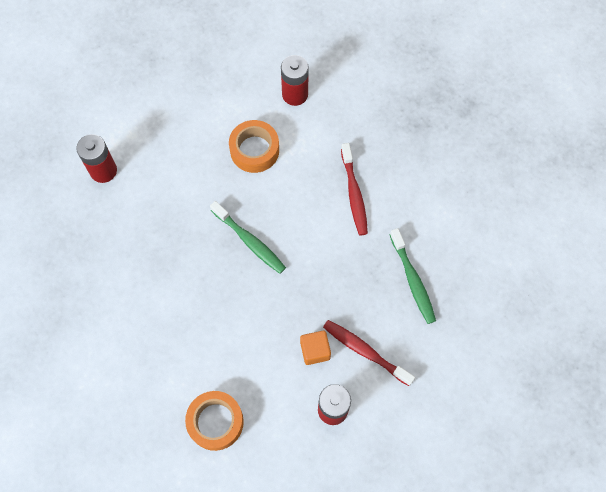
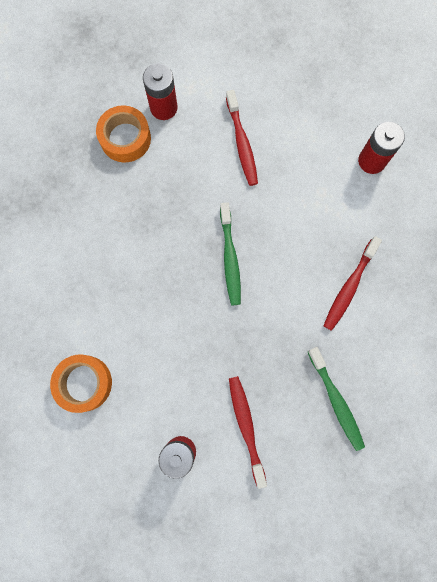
camera: 40 degrees right, 10 degrees up
(188, 152) = (242, 143): none -> red toothbrush
(254, 150) = (297, 184): orange tape -> orange tape (125, 138)
(315, 350) = (207, 392): orange cube -> none
(413, 280) = (336, 401): green toothbrush -> green toothbrush turned 45 degrees counterclockwise

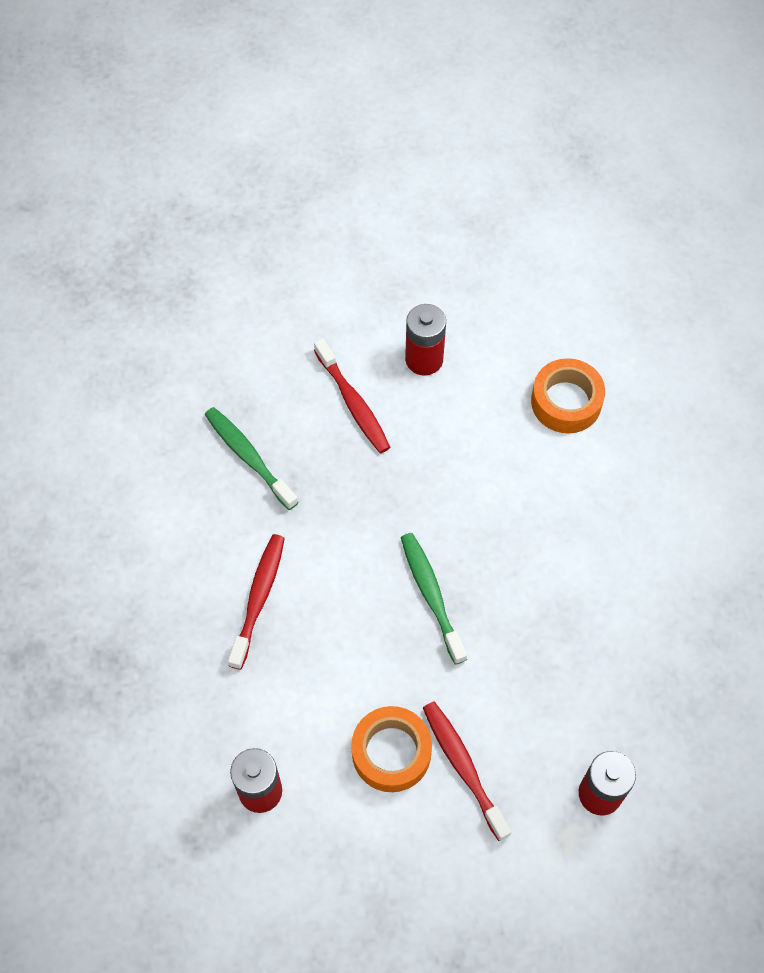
camera: 165 degrees right, 15 degrees down
(125, 138) = (638, 729): orange tape -> orange tape (391, 752)

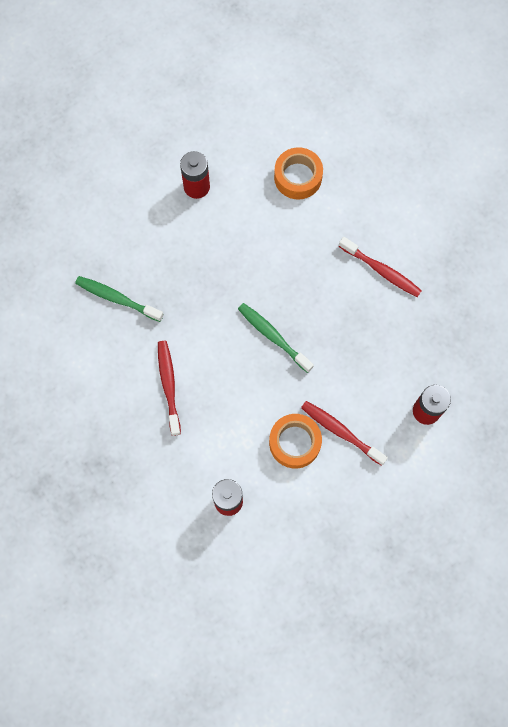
camera: 25 degrees left, 10 degrees up
(353, 403) = (166, 235): red toothbrush -> red toothbrush (381, 271)

